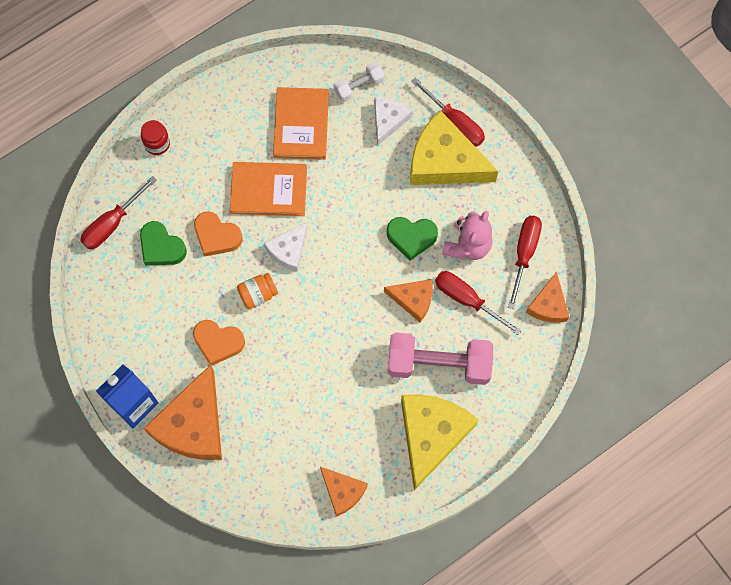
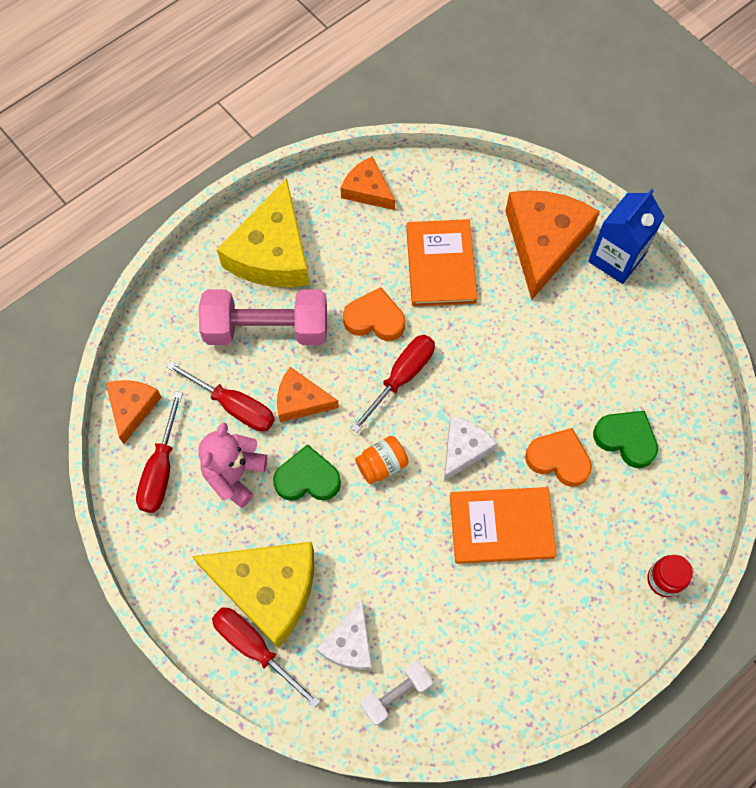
camera: 175 degrees right, 5 degrees down
(112, 223) = (696, 464): red screwdriver -> red screwdriver (401, 377)
(218, 342) = (532, 332): orange heart -> orange heart (375, 319)
(258, 294) = (494, 391): orange jar -> orange jar (382, 465)
(301, 125) = (471, 625): orange book -> orange book (440, 265)

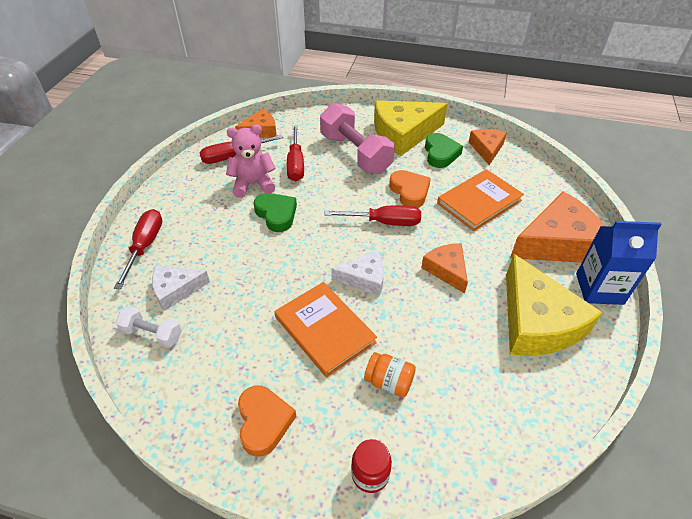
camera: 55 degrees right, 20 degrees down
(268, 588) = (189, 232): yellow cheese -> yellow cheese (536, 322)
(301, 400) = (324, 187): orange cheese -> orange cheese (446, 270)
(382, 465) = (315, 243): orange jar -> orange jar (389, 382)
(558, 459) = (408, 337): orange heart -> orange heart (264, 422)
(626, 439) = (466, 374): green heart -> green heart (440, 154)

